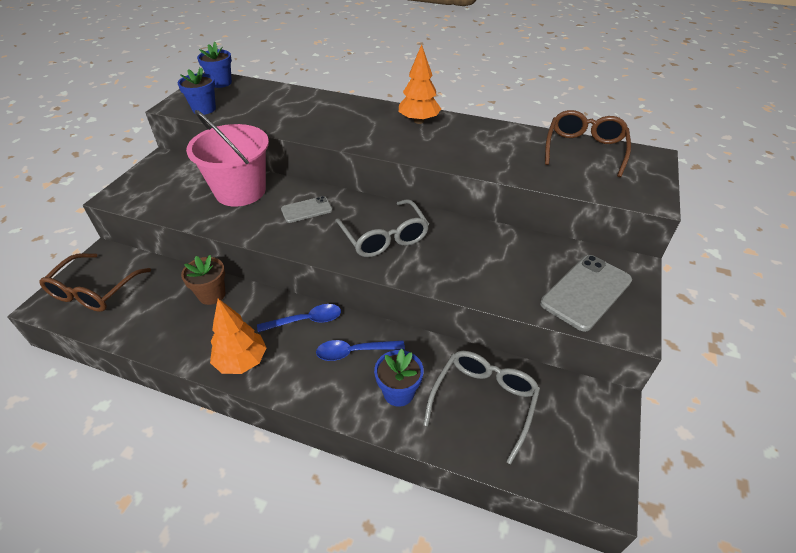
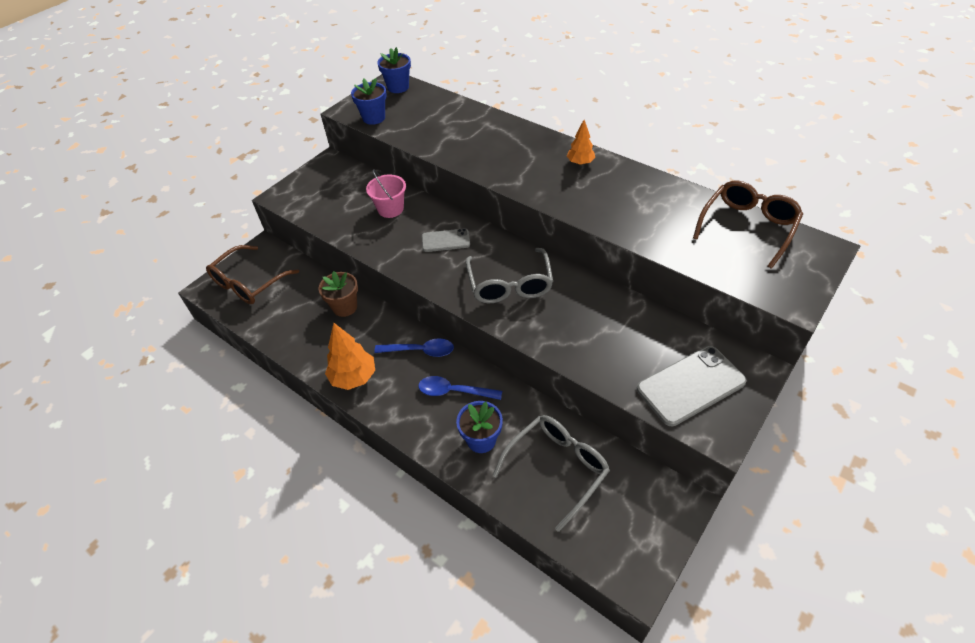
camera: 20 degrees right, 5 degrees up
(240, 191) = (390, 209): pink bucket -> pink bucket, size x0.53
(419, 121) = (580, 163): orange tree -> orange tree, size x0.62

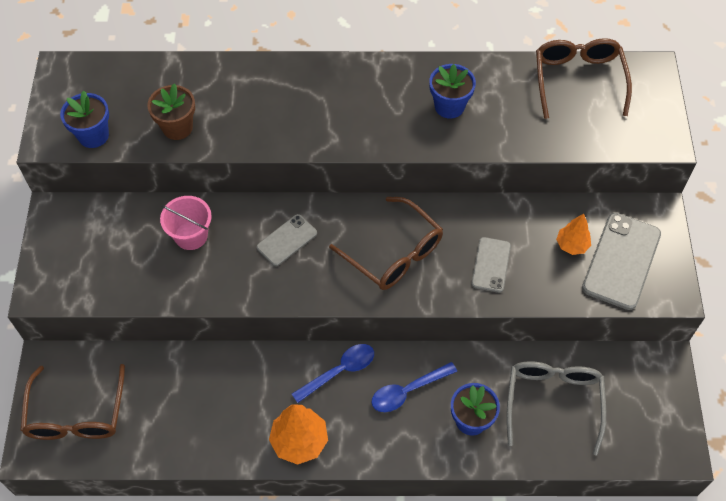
camera: 40 degrees left, 10 degrees up
(345, 307) = (217, 374): brown flower pot -> brown flower pot (177, 127)
(398, 87) = (79, 76): blue flower pot -> blue flower pot (449, 106)
(510, 285) = (394, 253): grey glasses -> brown glasses
(576, 329) = (491, 265): none -> grey phone
(580, 163) = (375, 82): orange tree -> orange tree (571, 245)

